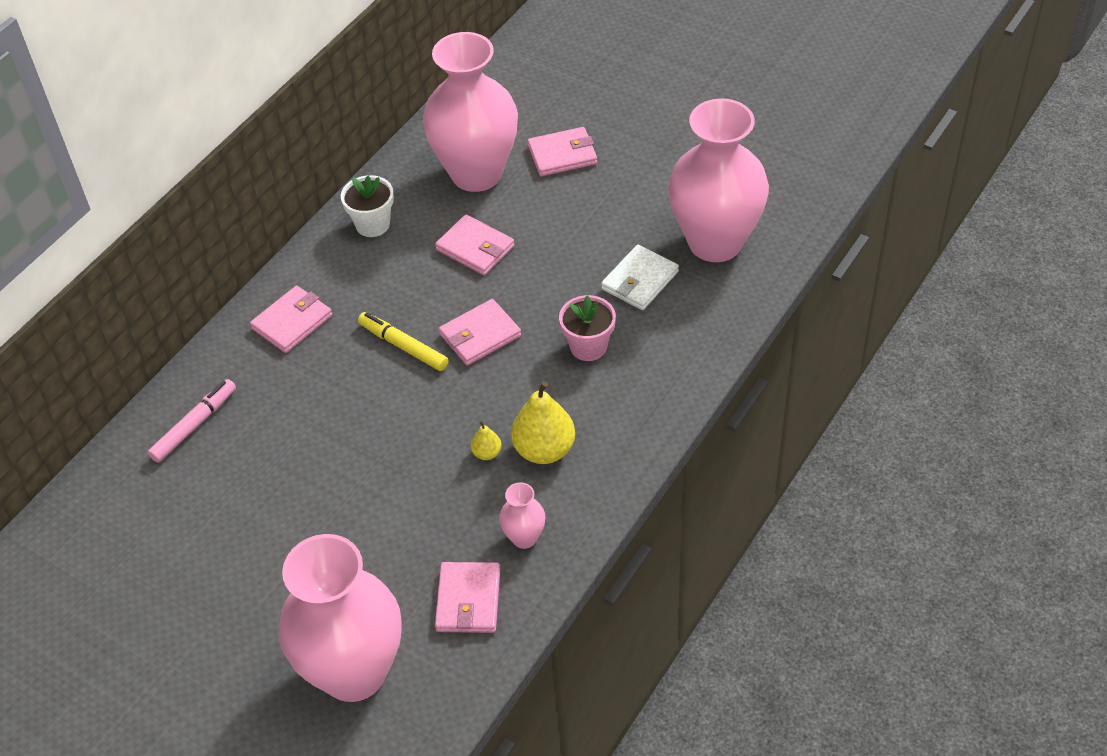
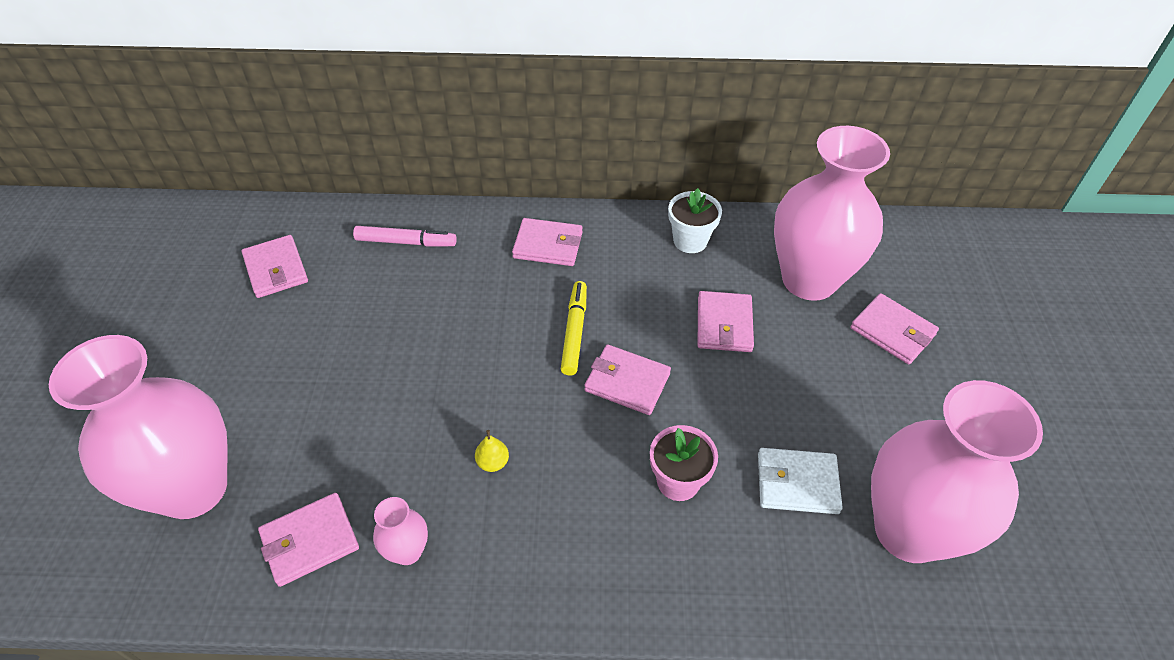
camera: 55 degrees right, 0 degrees up
(139, 541) = (276, 269): none -> pink wallet
(544, 450) = (525, 511): yellow pear -> none

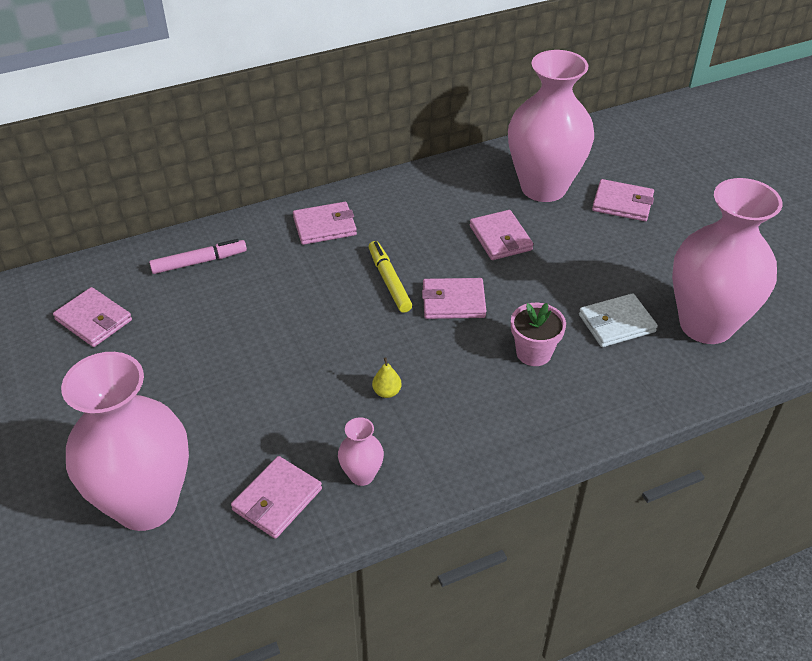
camera: 25 degrees left, 5 degrees down
(690, 241) = (437, 188): white flower pot -> none

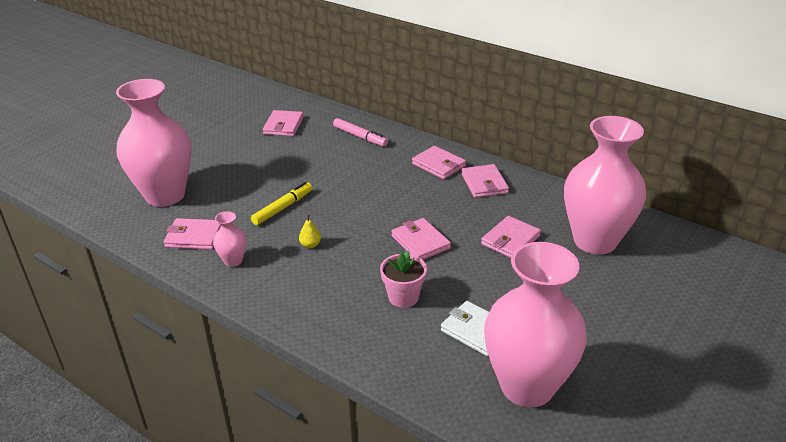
camera: 60 degrees right, 10 degrees down
(389, 281) = (413, 208): yellow marker -> yellow marker (283, 208)
(622, 203) = (628, 289): pink wallet -> pink wallet (484, 183)

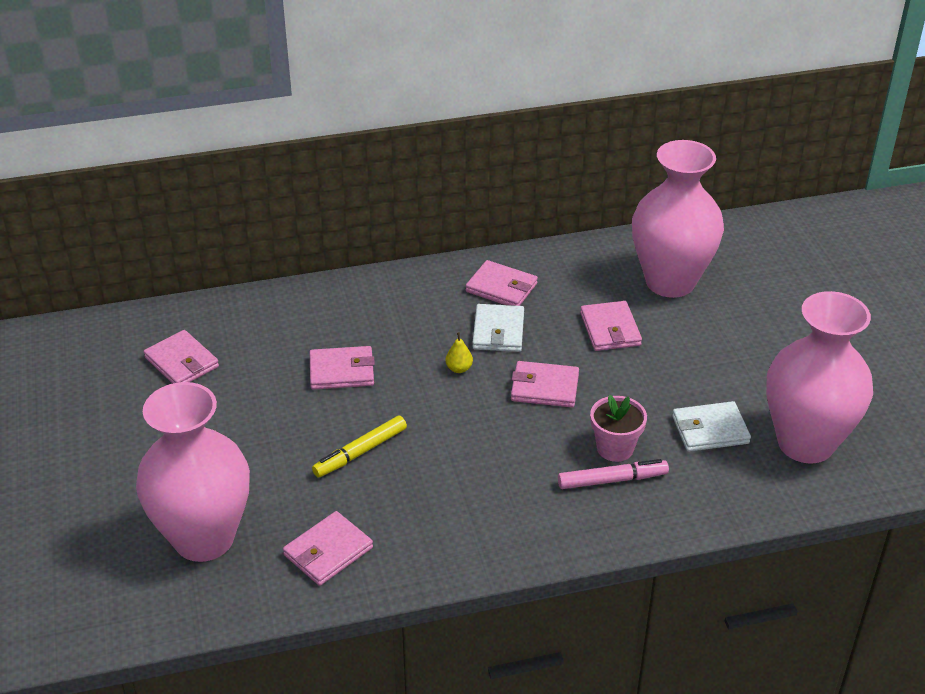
camera: 50 degrees left, 5 degrees up
(233, 261) = (414, 541): pink vase -> none
(283, 208) = (360, 452): yellow marker -> yellow marker turned 120 degrees counterclockwise
(310, 245) = (456, 467): yellow pear -> yellow pear (459, 368)
(360, 137) = (294, 317): pink marker -> pink marker (612, 480)
(438, 165) = (429, 296): pink wallet -> pink wallet (342, 371)
(445, 201) = (498, 331): none -> white wallet

